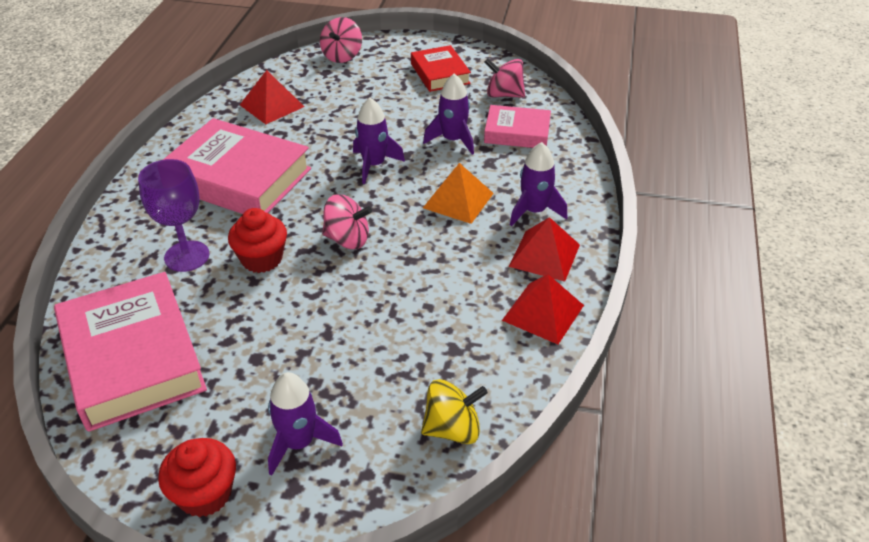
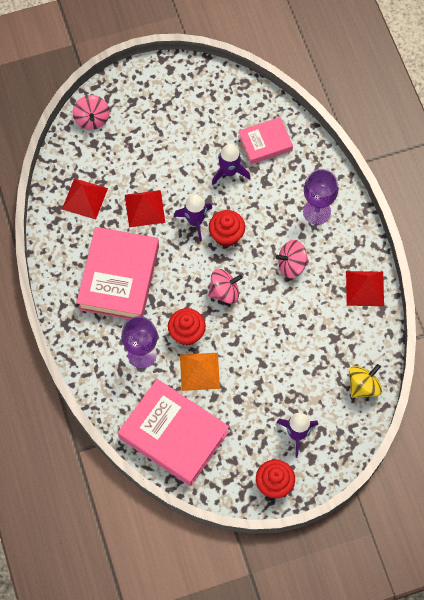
camera: 30 degrees left, 25 degrees up
(238, 178) = (119, 277): pink book -> pink book turned 75 degrees counterclockwise
(399, 190) = (226, 235): none -> red cupcake
(440, 73) = (175, 105): red book -> none
(458, 200) = (267, 225): orange pyramid -> orange pyramid (199, 371)
(504, 95) = (233, 107): pink spinning top -> pink spinning top (291, 265)
(534, 211) = (317, 212): purple rocket -> purple goblet
(544, 255) = (342, 245): red pyramid -> red pyramid (145, 208)

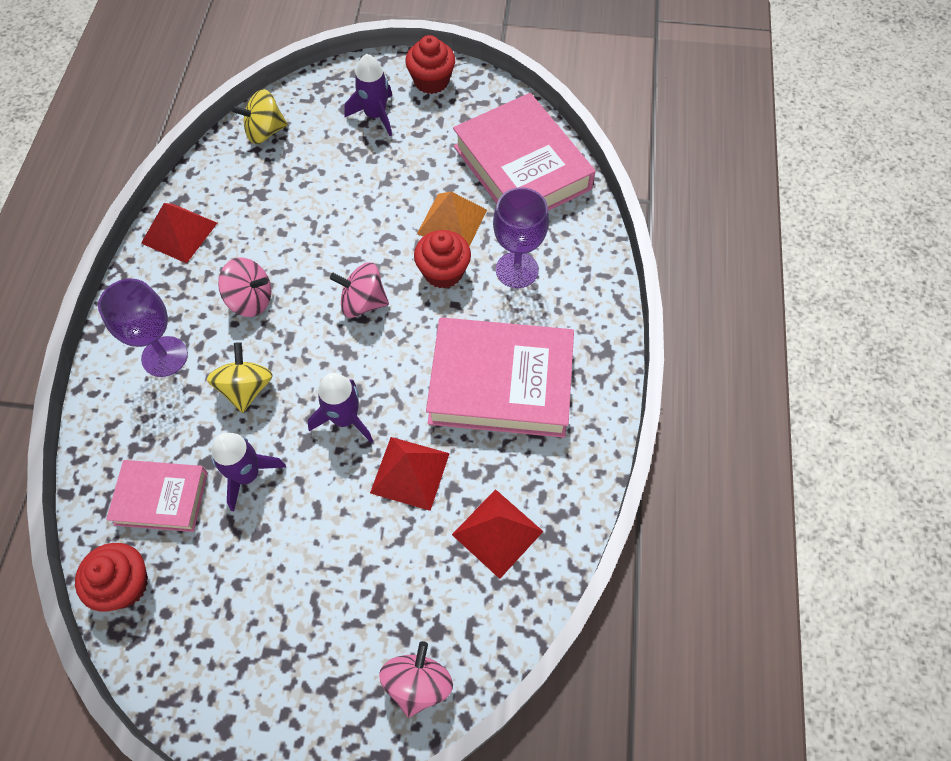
camera: 155 degrees left, 5 degrees down
(119, 277) = (500, 383): pink book -> pink book turned 60 degrees clockwise
(226, 235) = (312, 378): red cupcake -> red cupcake (124, 585)
(259, 214) = (246, 388): none -> yellow spinning top

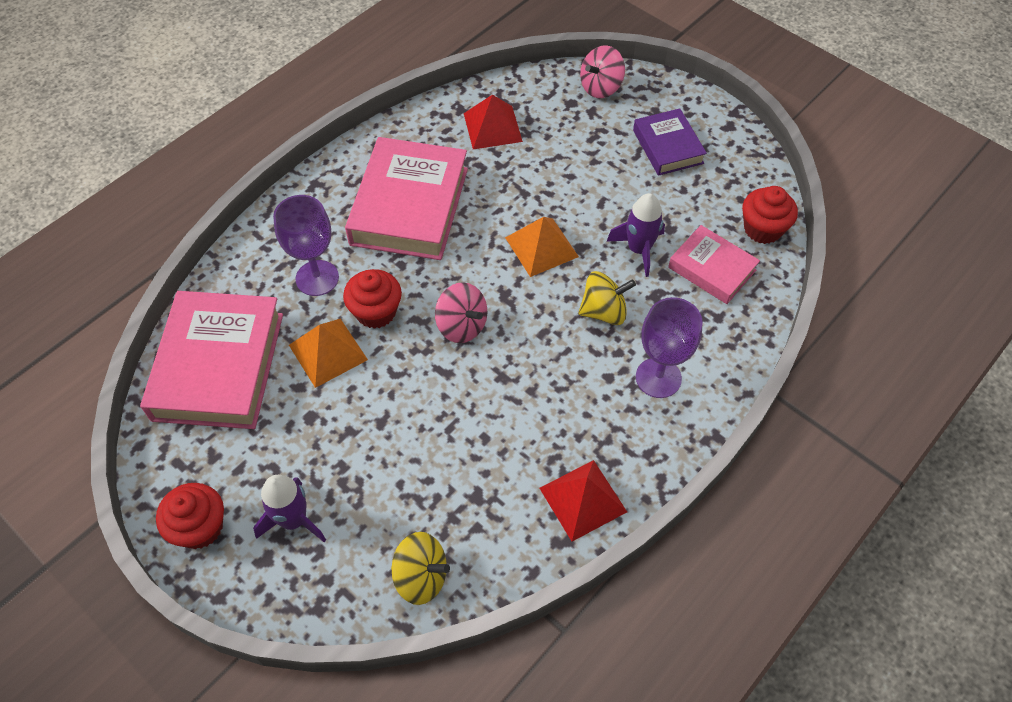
camera: 145 degrees left, 5 degrees down
(246, 388) = (604, 311): yellow spinning top -> yellow spinning top turned 135 degrees counterclockwise
(250, 300) = (555, 386): pink spinning top -> none
(284, 638) = (668, 147): none -> purple book
(345, 418) = (541, 247): purple rocket -> orange pyramid
(410, 473) = (521, 188): red pyramid -> none
(500, 383) = (409, 206): pink book -> pink book turned 60 degrees clockwise

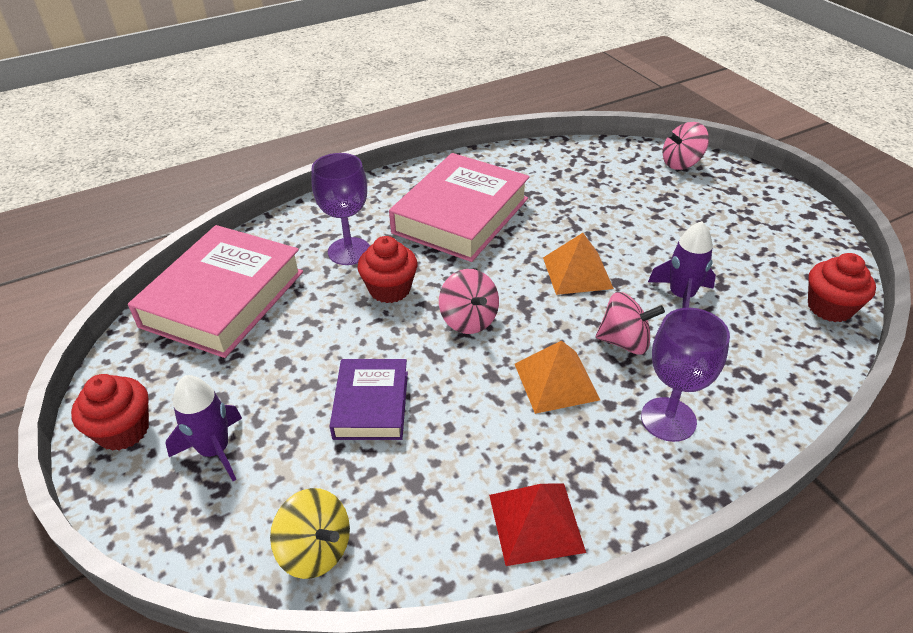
camera: 20 degrees right, 15 degrees down
(328, 352) = (328, 311): orange pyramid -> orange pyramid (556, 381)
(492, 127) = (564, 173): red pyramid -> none
(604, 311) = (624, 342): yellow spinning top -> pink spinning top
(668, 147) = (738, 219): purple book -> purple book (371, 404)
(712, 269) = (760, 330): pink book -> none

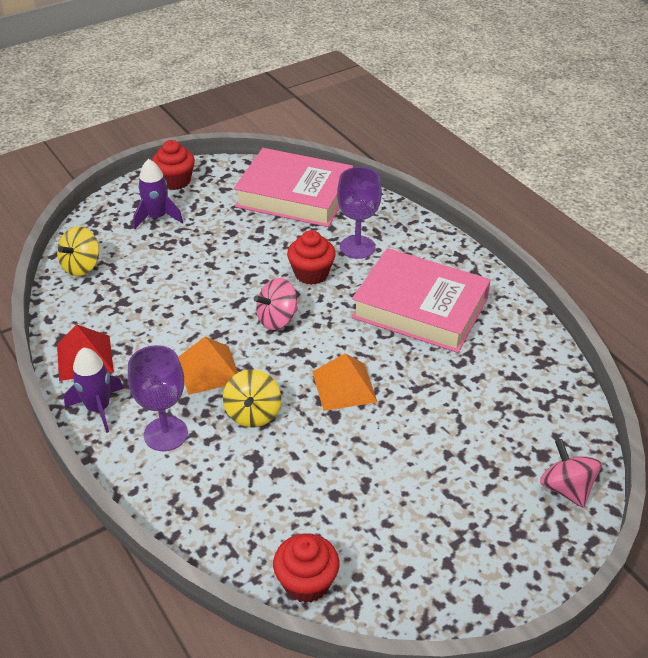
camera: 85 degrees right, 0 degrees up
(371, 404) = (190, 276): purple book -> none
(624, 342) = (253, 413): pink spinning top -> yellow spinning top
(681, 296) = (316, 459): purple rocket -> purple rocket (98, 408)

